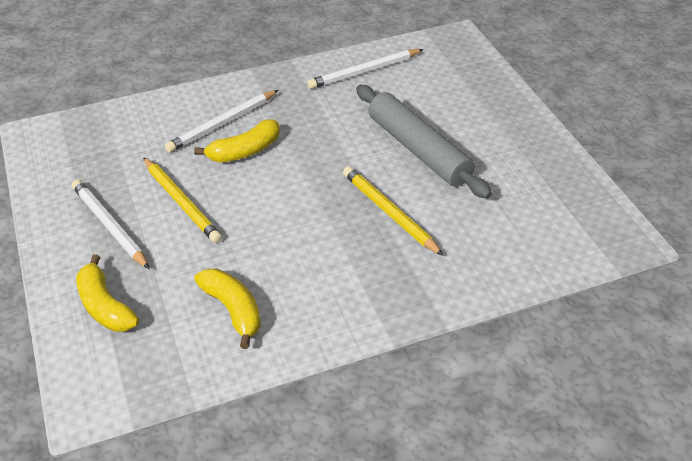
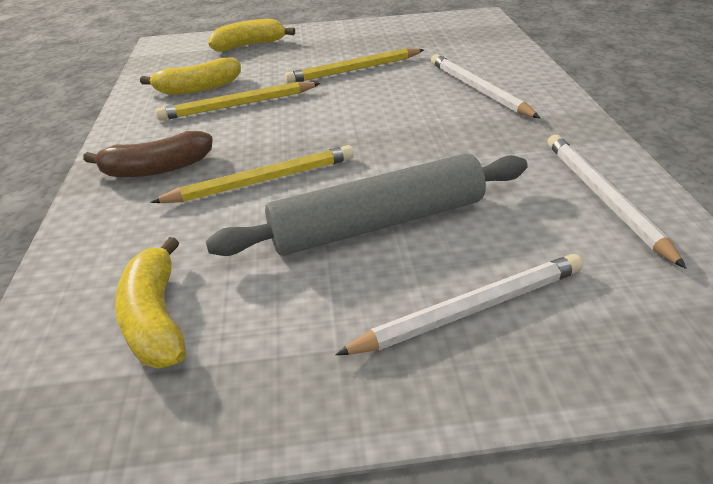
camera: 105 degrees right, 5 degrees down
(109, 226) = (340, 44): white pencil -> white pencil (470, 309)
(245, 151) = (422, 100): yellow banana -> yellow banana (156, 318)
(268, 265) = (238, 105): none -> yellow pencil
(392, 279) = (157, 169): none -> brown banana

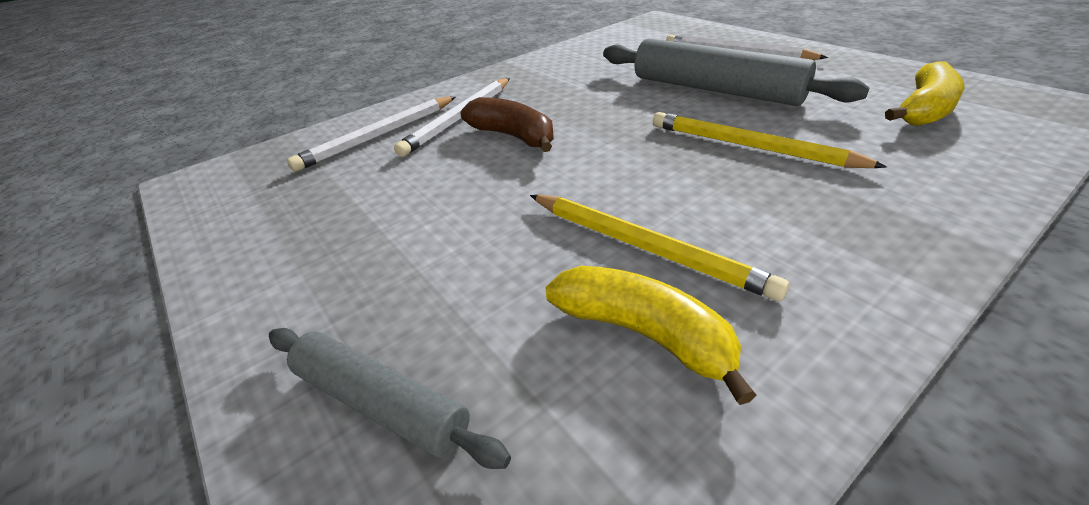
camera: 120 degrees left, 0 degrees up
(157, 169) = (847, 215): brown banana -> brown banana (514, 136)
(250, 45) = (380, 403): yellow banana -> grey rolling pin
(354, 70) = (450, 204): yellow pencil -> none
(603, 197) = (590, 53): white pencil -> white pencil (379, 136)

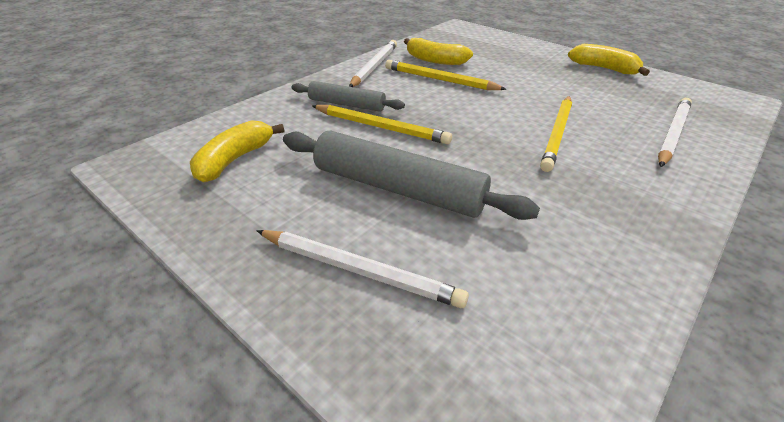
camera: 165 degrees right, 0 degrees up
(263, 269) = (604, 68): none -> yellow banana
(380, 403) = (508, 47): grey rolling pin -> grey rolling pin (346, 104)
(459, 118) = (627, 152): white pencil -> white pencil (374, 66)
(514, 136) = (557, 134): brown banana -> yellow pencil

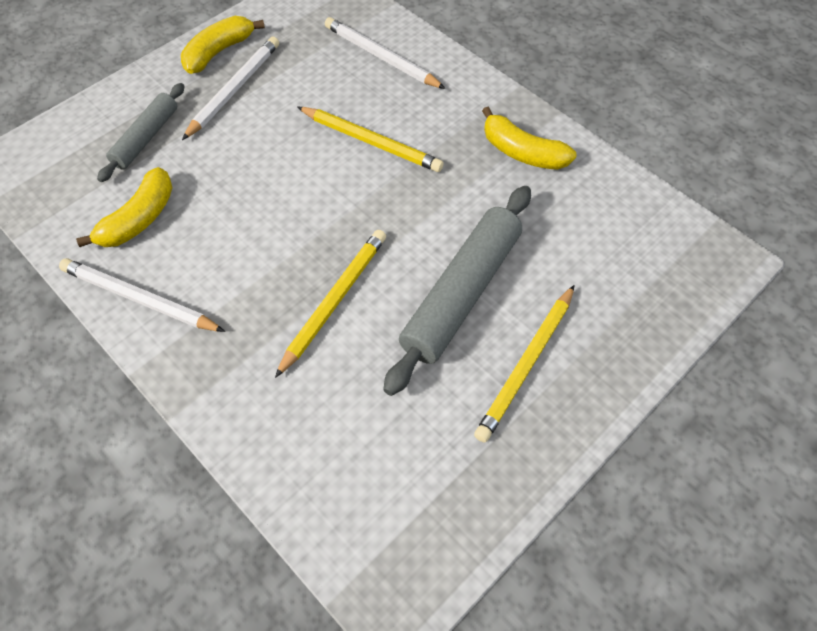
camera: 85 degrees left, 20 degrees up
(234, 160) = (395, 462): yellow banana -> yellow banana (522, 152)
(346, 104) = (264, 338): grey rolling pin -> grey rolling pin (146, 138)
(359, 270) = (575, 330): white pencil -> white pencil (234, 89)
(440, 80) = (210, 222): yellow pencil -> yellow pencil (526, 364)

